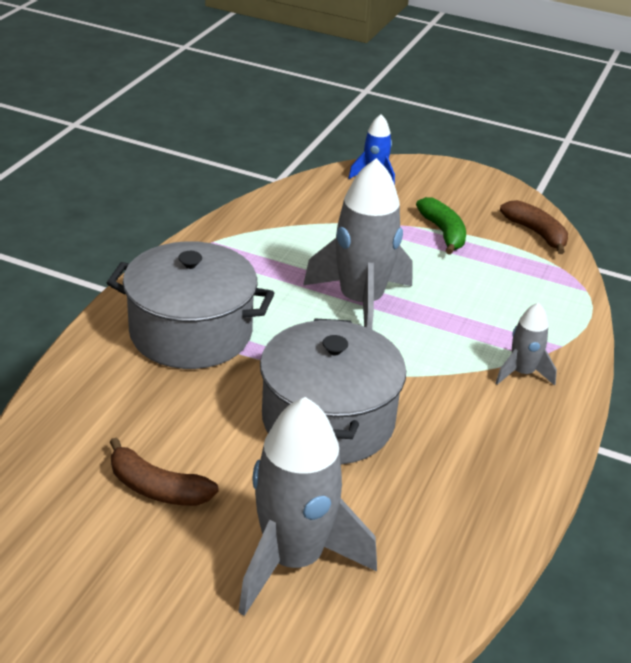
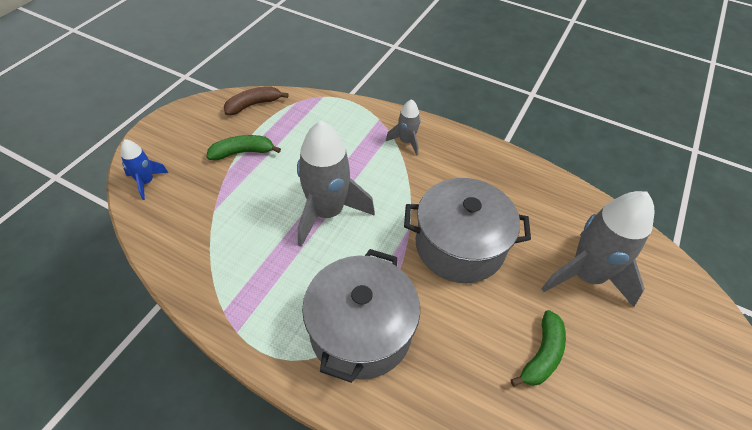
camera: 85 degrees left, 15 degrees up
(157, 488) = (542, 355): brown banana -> green banana

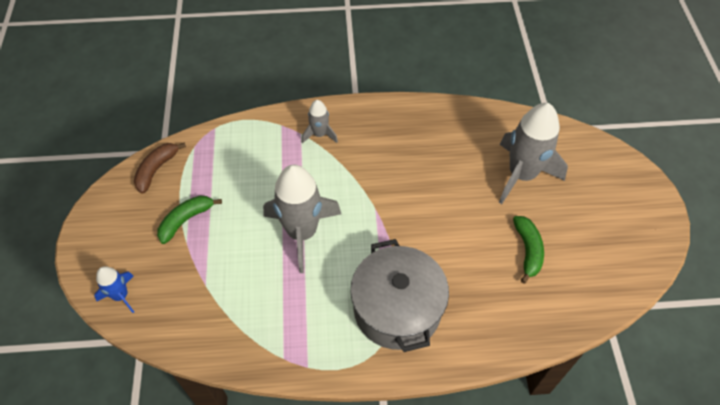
camera: 30 degrees left, 5 degrees up
(459, 245) = (422, 202): grey pot -> none

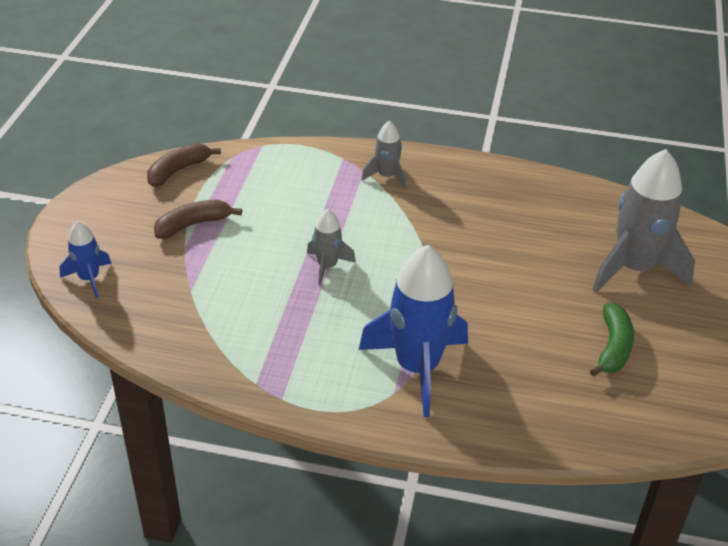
camera: 15 degrees right, 15 degrees down
(186, 220) = (193, 225): green banana -> brown banana
(302, 232) = (327, 266): grey rocket -> grey rocket, size x0.50
(397, 309) = (417, 367): grey pot -> blue rocket

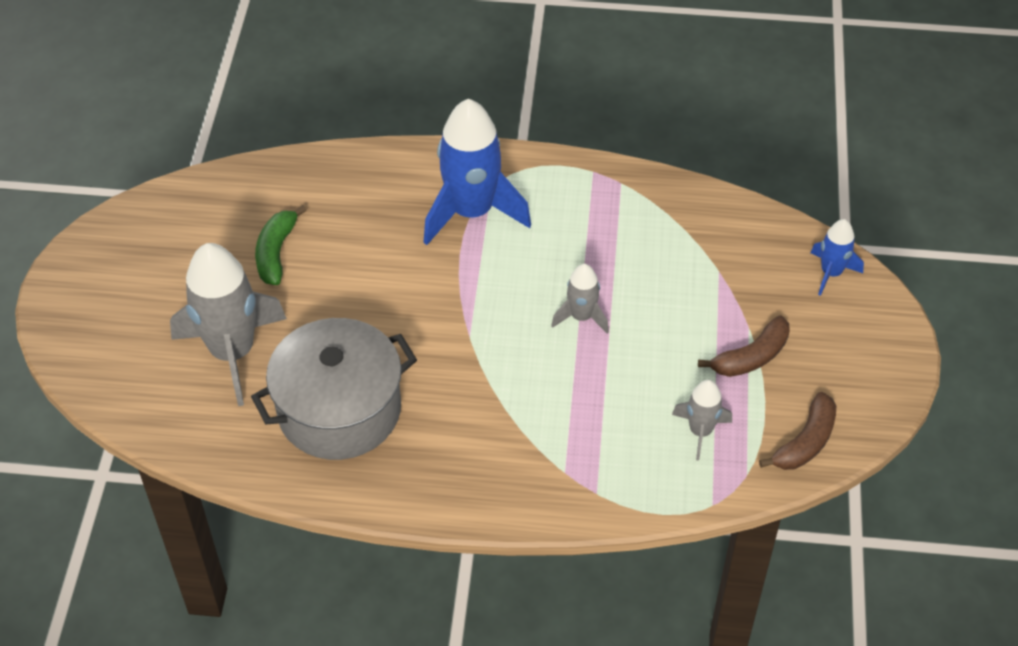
camera: 175 degrees right, 10 degrees up
(386, 176) = (533, 465): grey rocket -> grey rocket (700, 431)
(536, 221) = (339, 410): none -> grey pot

